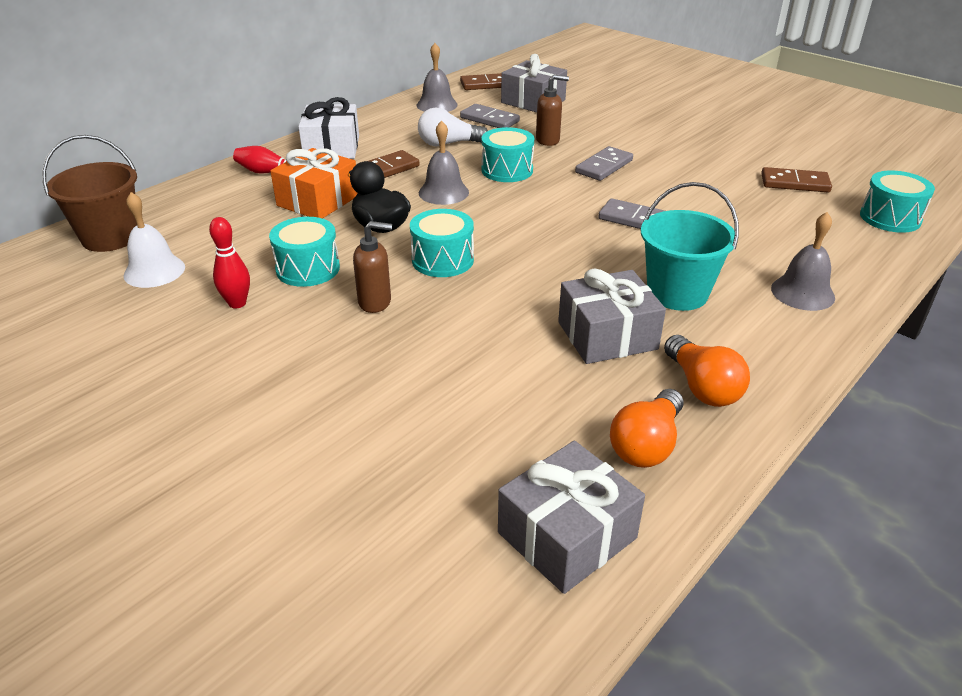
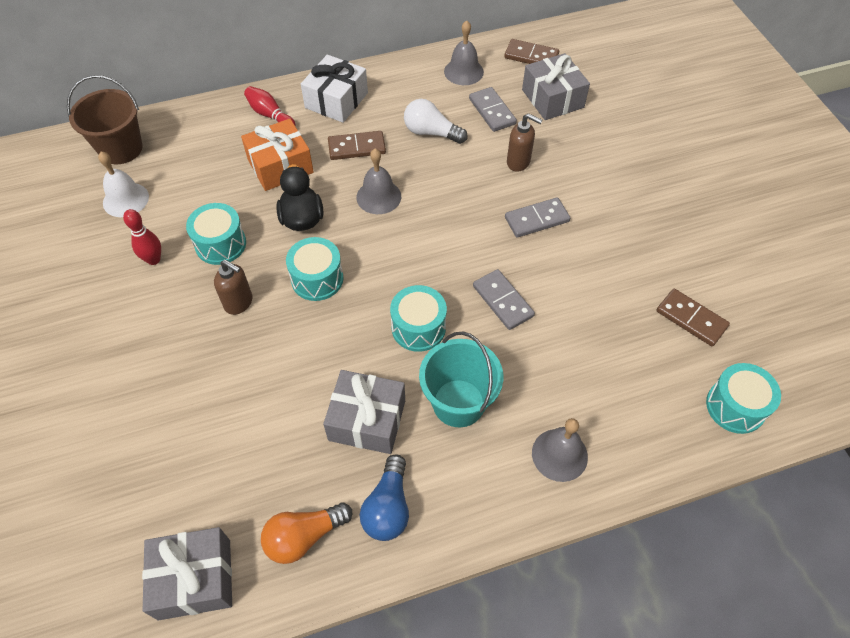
camera: 30 degrees right, 20 degrees up
(507, 170) = (451, 189): turquoise drum -> turquoise drum (418, 328)
(702, 387) = (388, 507): orange light bulb -> blue light bulb

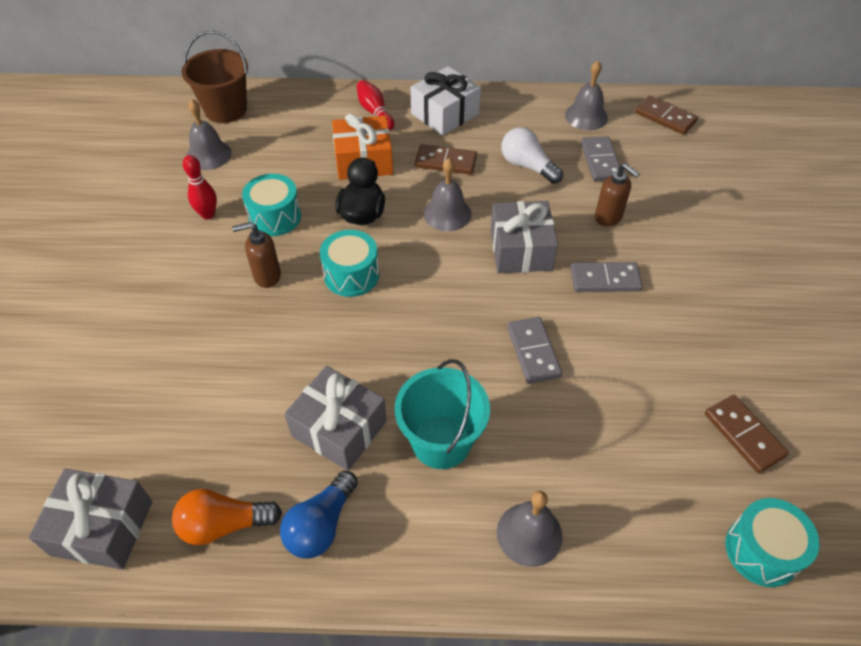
camera: 20 degrees right, 5 degrees down
(125, 199) = (208, 155): white bell -> grey bell
(239, 303) = (267, 276): brown soap dispenser -> brown soap dispenser turned 120 degrees clockwise
(418, 328) = (432, 352): turquoise drum -> none
(552, 98) = (672, 164): grey gift -> grey gift (521, 249)

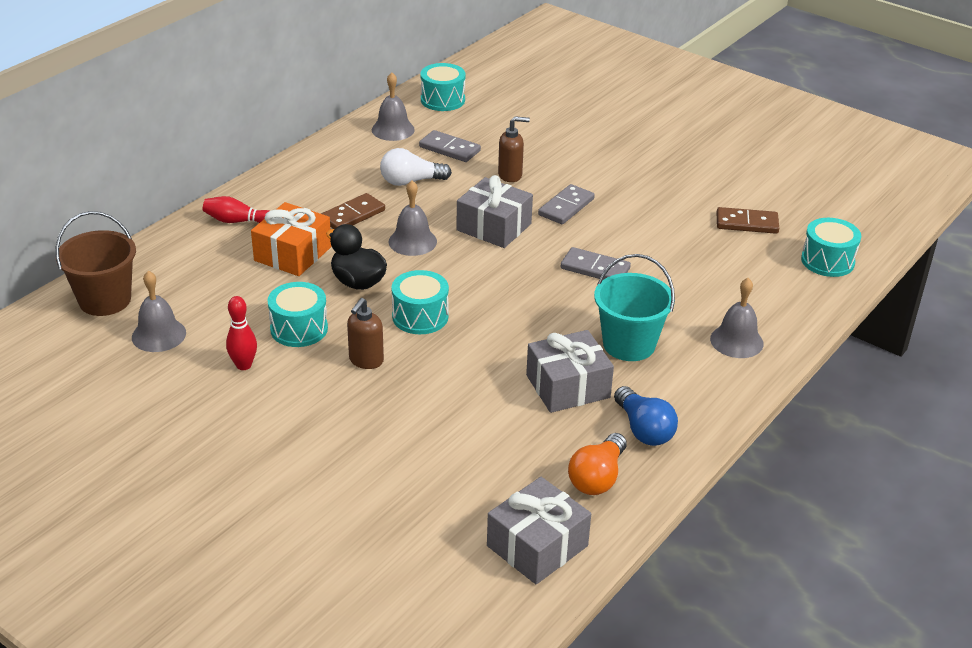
camera: 55 degrees left, 15 degrees down
(445, 114) = (293, 189): white gift -> none
(665, 117) = (442, 100): brown domino -> turquoise drum

